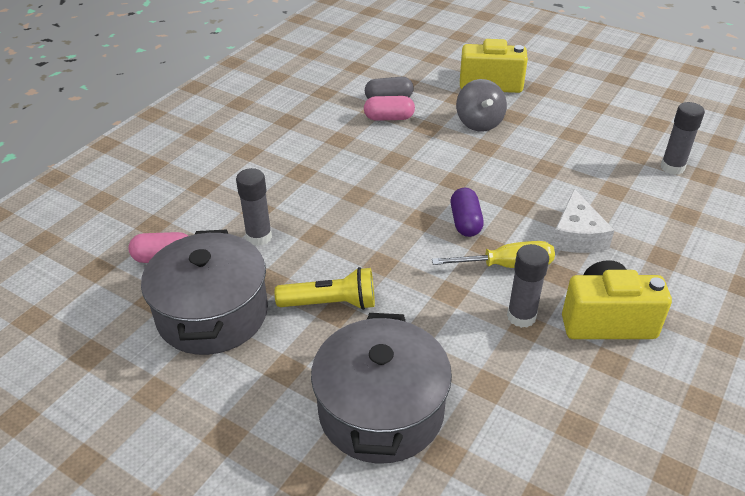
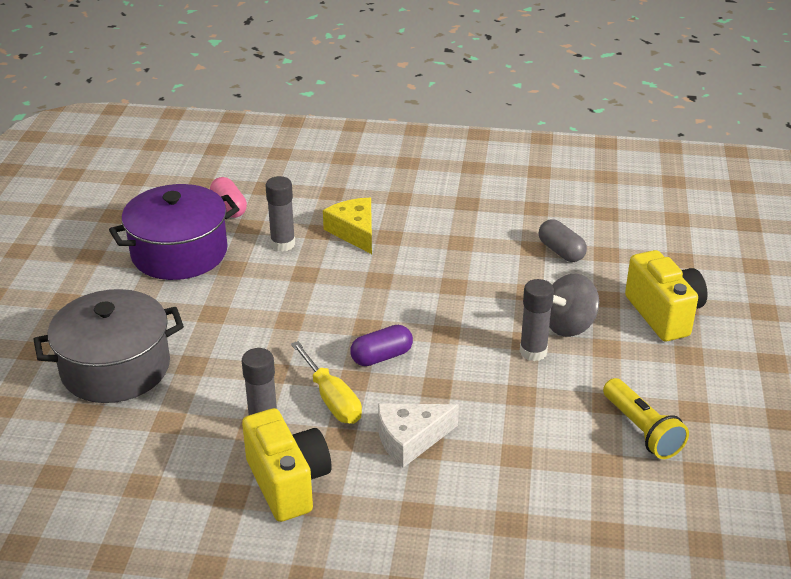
camera: 65 degrees right, 5 degrees down
(212, 314) = (179, 253): grey pot -> purple pot
(277, 189) = (354, 232): none -> yellow cheese
(331, 303) = (222, 308): yellow flashlight -> yellow flashlight (642, 430)
(389, 118) = (524, 261): pink capsule -> none
(672, 167) = (602, 500): grey glue stick -> grey glue stick (533, 352)

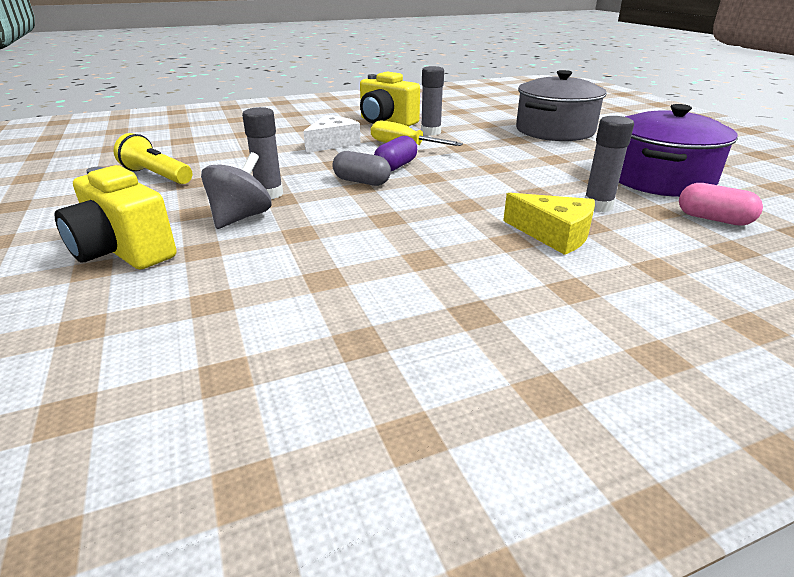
camera: 150 degrees right, 5 degrees down
(561, 251) = (282, 284): grey capsule -> grey capsule (361, 182)

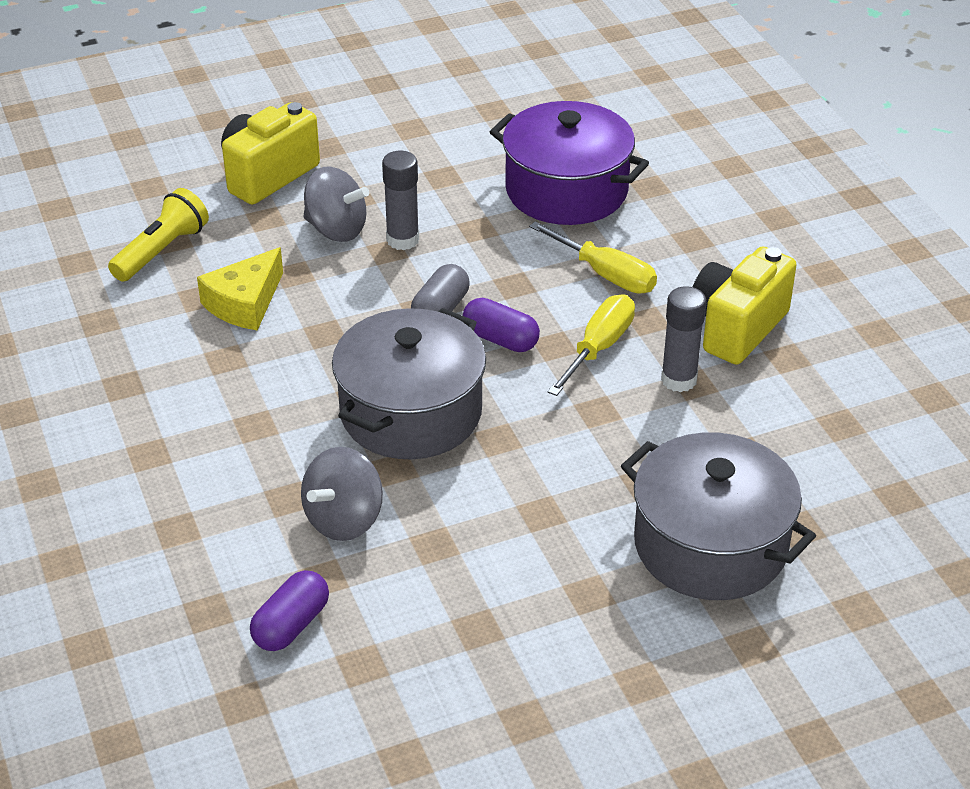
camera: 90 degrees right, 10 degrees up
(156, 176) = (465, 148): yellow flashlight -> yellow flashlight (162, 251)
(332, 143) = (605, 274): white cheese -> yellow screwdriver
(477, 189) = (411, 412): none -> grey pot
(554, 234) = (266, 462): yellow cheese -> yellow cheese (245, 303)
(597, 206) = (344, 519): grey glue stick -> grey spinning top
(660, 179) = (442, 618): purple pot -> purple pot (566, 190)
(713, 219) = (291, 625): pink capsule -> purple capsule

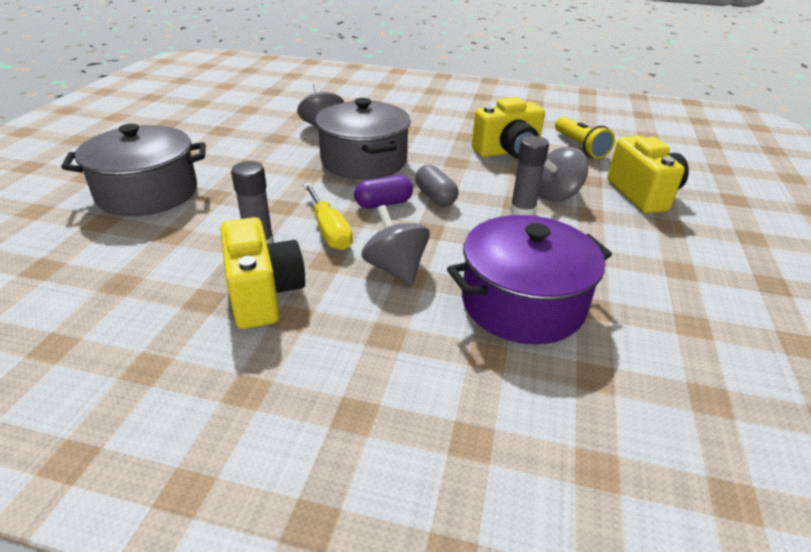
camera: 125 degrees right, 5 degrees down
(245, 303) = (508, 152): yellow cheese -> yellow camera
(291, 625) = (288, 105): purple capsule -> none
(605, 274) = (395, 268): yellow screwdriver -> grey spinning top

